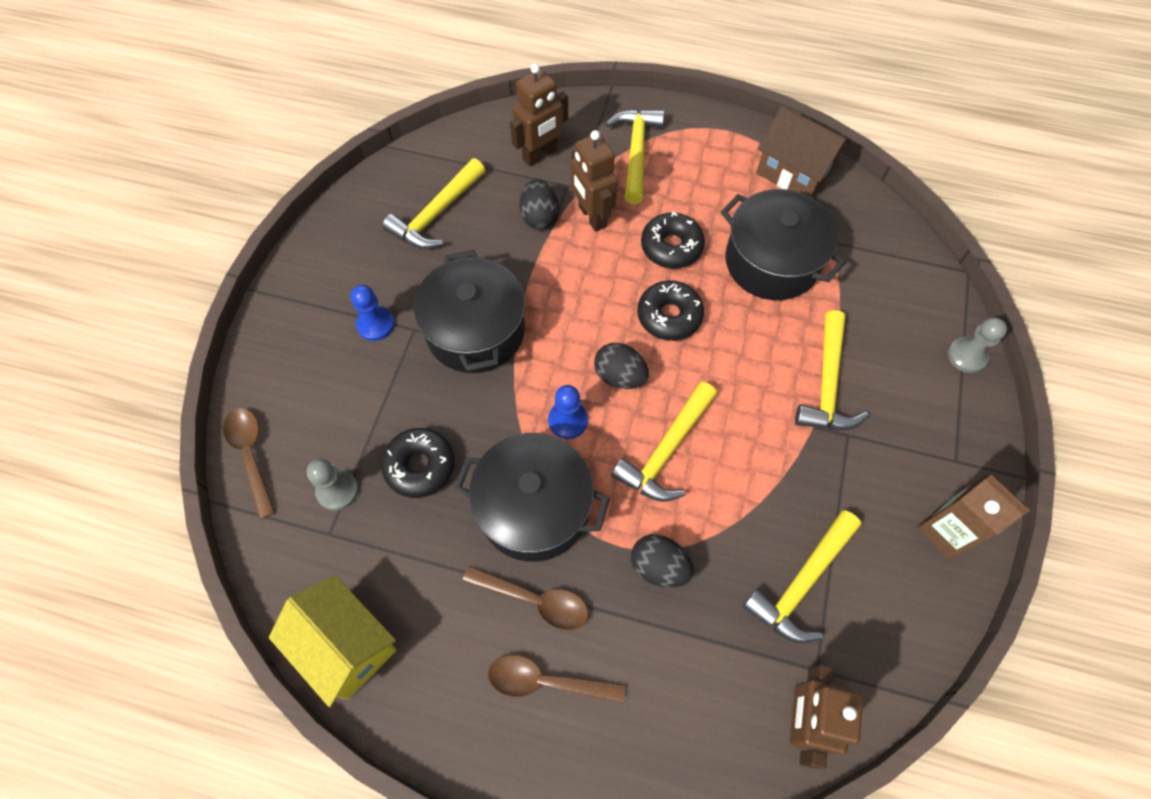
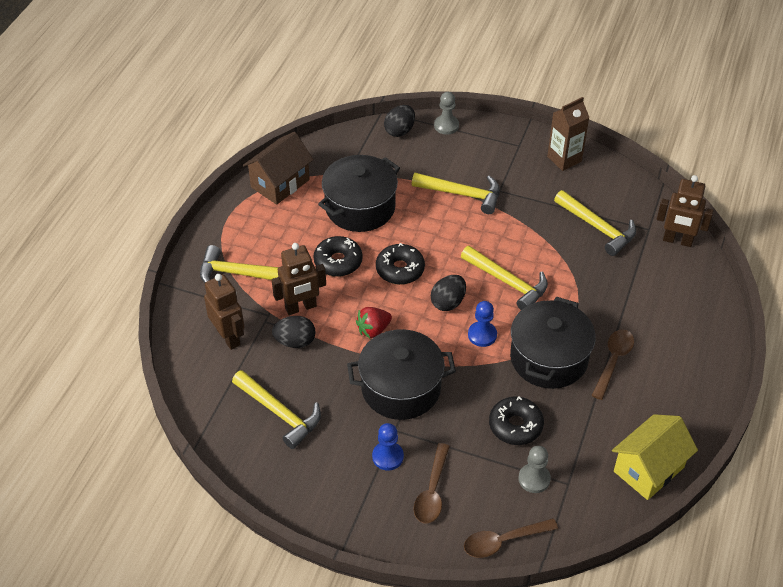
camera: 85 degrees left, 15 degrees down
(546, 681) = (665, 358): brown spoon -> brown spoon (432, 491)
(564, 294) = (373, 330): none -> red strawberry
(659, 567) = (589, 294): black egg -> black egg (399, 131)

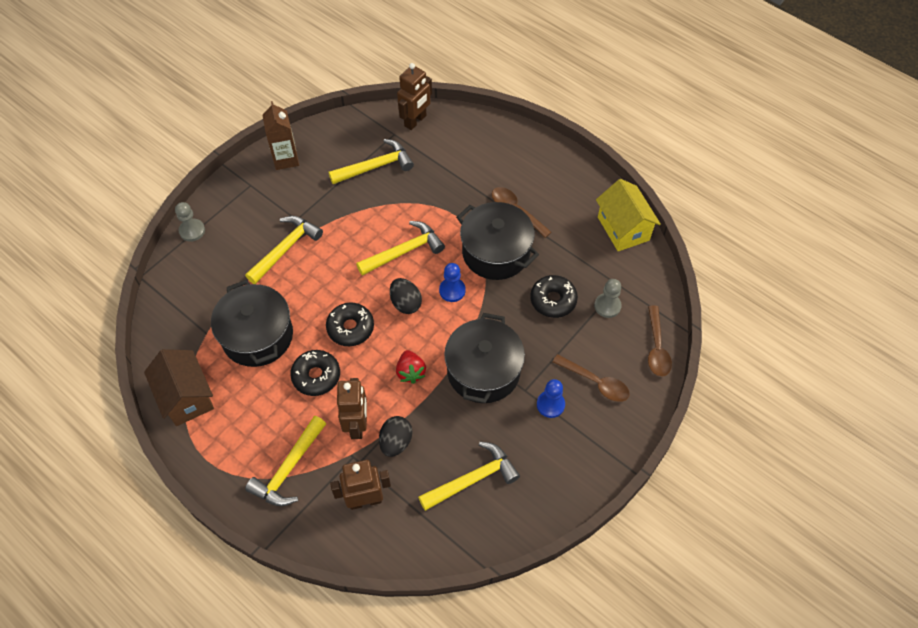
camera: 70 degrees left, 10 degrees up
(399, 131) = (175, 270): black egg -> none

